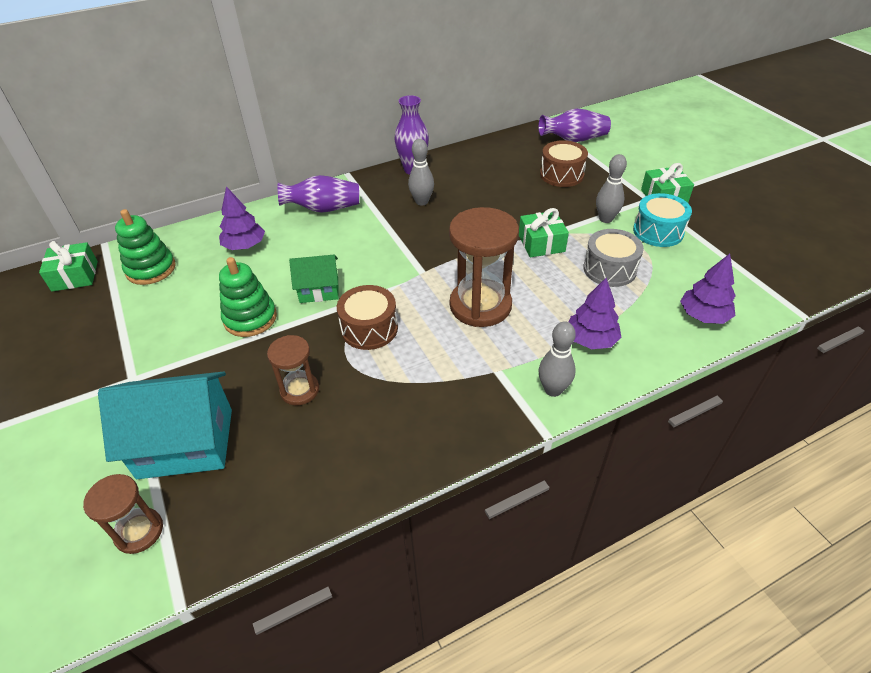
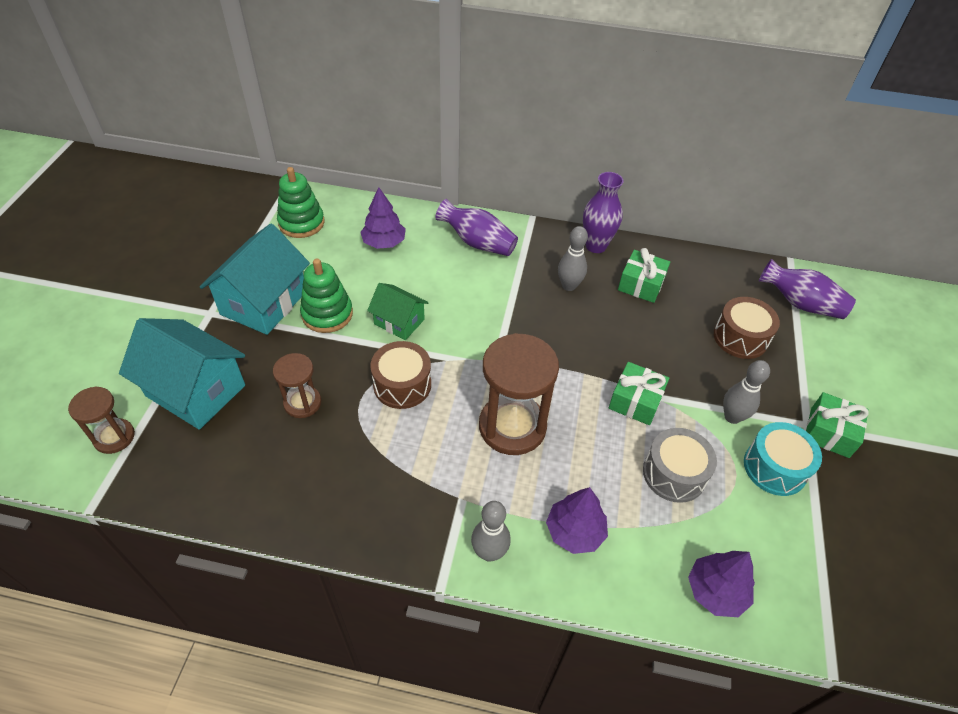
camera: 35 degrees right, 5 degrees up
(75, 276) = (250, 198): green gift -> green gift (641, 284)
(180, 342) = (264, 302): none -> turquoise house

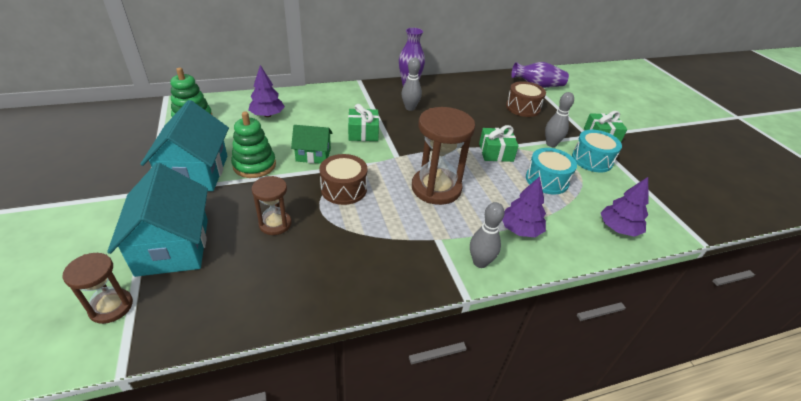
camera: 30 degrees left, 10 degrees down
(195, 391) = (173, 246): turquoise house -> turquoise house turned 75 degrees clockwise
(477, 242) = (334, 100): purple vase -> none
(641, 284) = (450, 97): green gift -> green gift (363, 133)
(674, 474) = (547, 180): grey drum -> turquoise drum

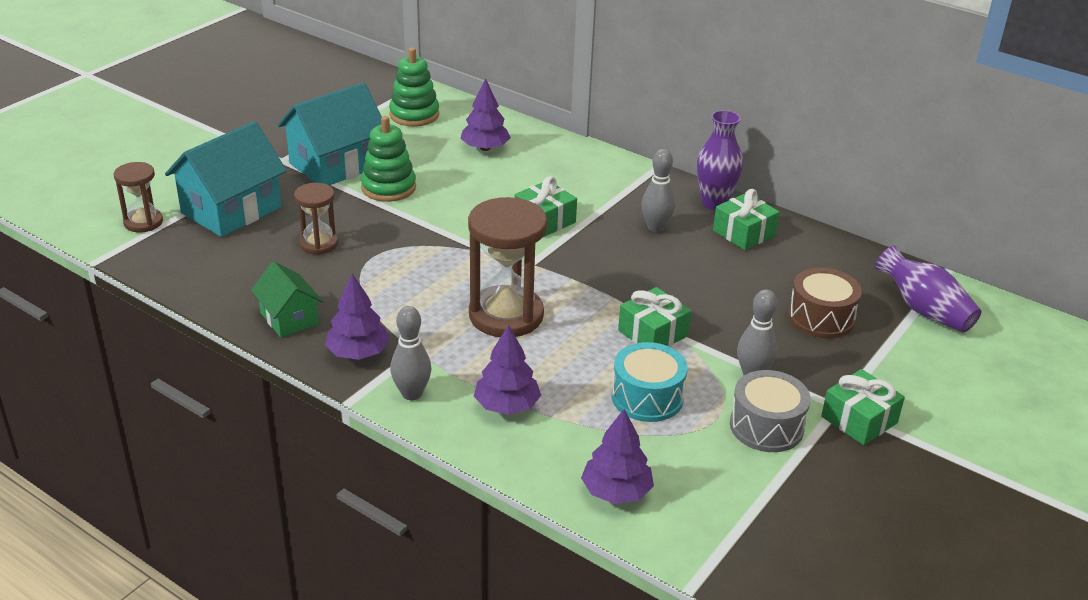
camera: 55 degrees right, 5 degrees down
(313, 155) = (454, 210): green house -> green house (289, 318)
(344, 189) = (421, 256): brown drum -> none
(417, 265) = (358, 353): none -> purple tree
(441, 91) = (744, 233): none -> green gift
(592, 160) = (766, 426): turquoise drum -> grey drum

